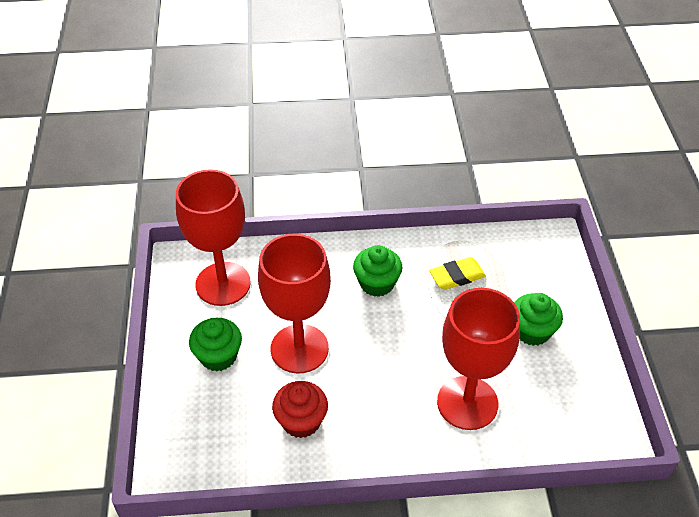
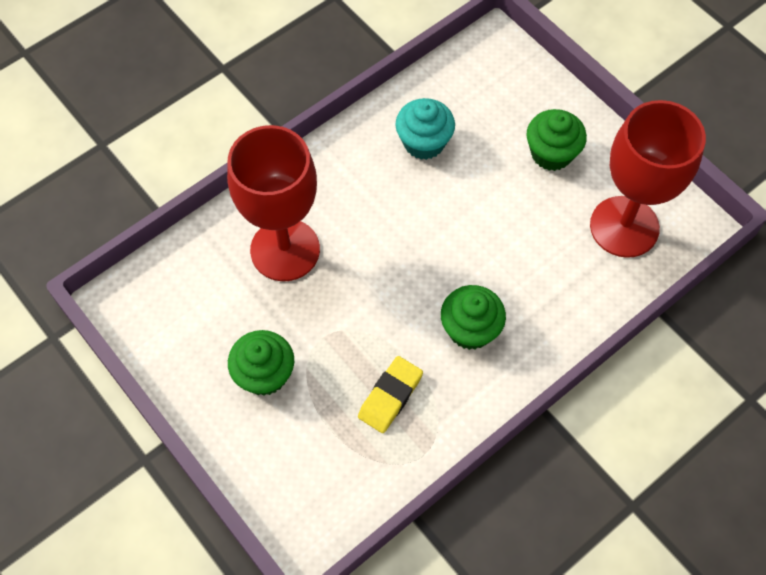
camera: 145 degrees right, 15 degrees up
(299, 349) = (485, 206): red goblet -> none
(301, 421) = (424, 142): red cupcake -> turquoise cupcake

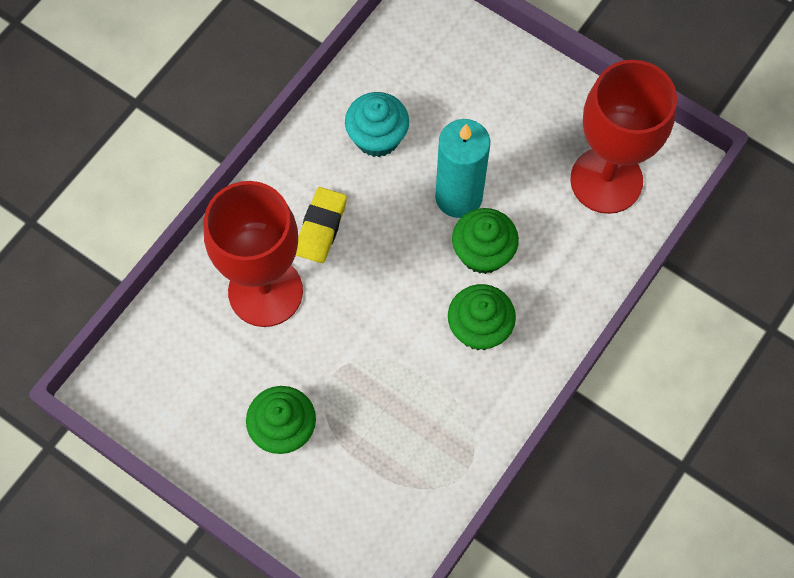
camera: 15 degrees left, 5 degrees up
(390, 396) = (418, 419): yellow eraser -> yellow eraser (321, 227)
(483, 210) = (458, 197): none -> turquoise candle
(551, 153) = (513, 118): green cupcake -> green cupcake (483, 253)

